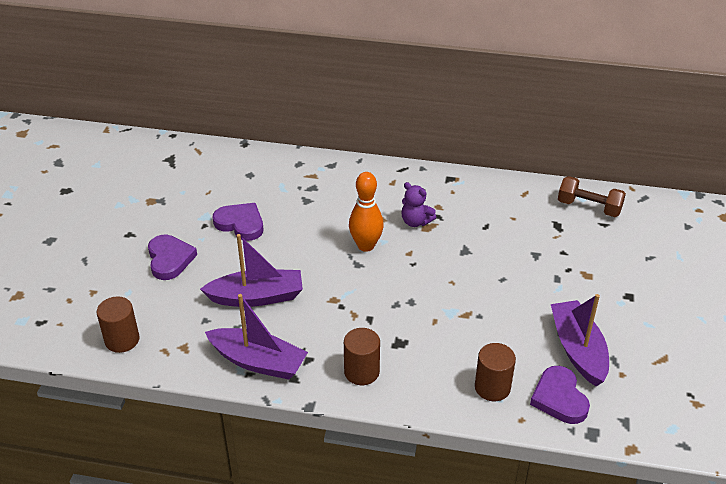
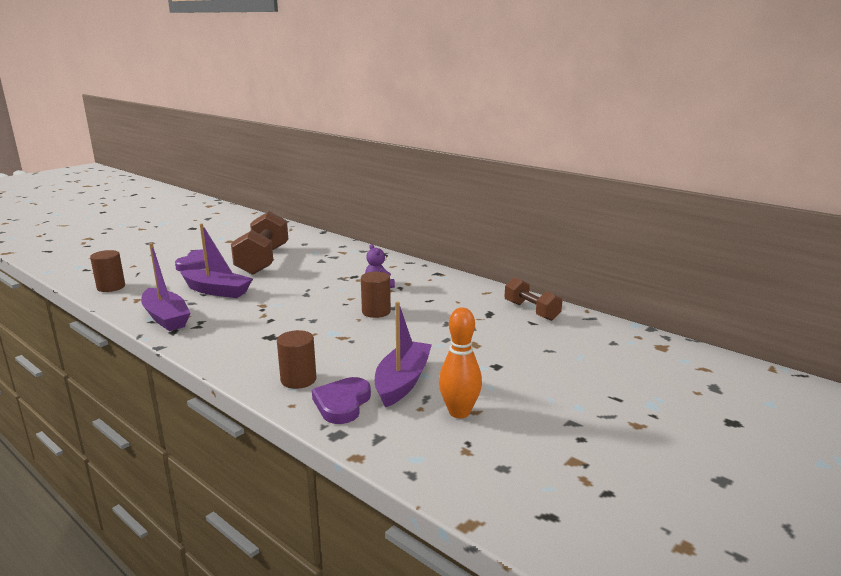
camera: 30 degrees right, 20 degrees down
(240, 224) = (263, 260): purple heart -> brown dumbbell
(361, 372) = (220, 342): brown cylinder -> brown cylinder (376, 312)
(366, 245) = (326, 288): orange bowling pin -> orange bowling pin (459, 412)

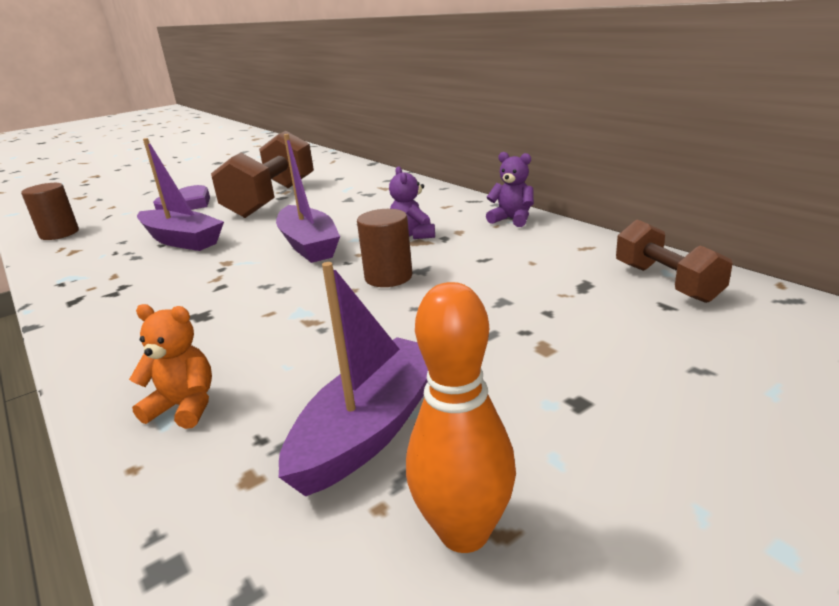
camera: 15 degrees right, 5 degrees up
(166, 318) = (83, 278): purple boat -> purple boat (309, 245)
(298, 380) = (184, 407): brown cylinder -> orange teddy bear
(342, 403) = (226, 475): purple heart -> none
(438, 275) = (512, 219): none -> purple teddy bear

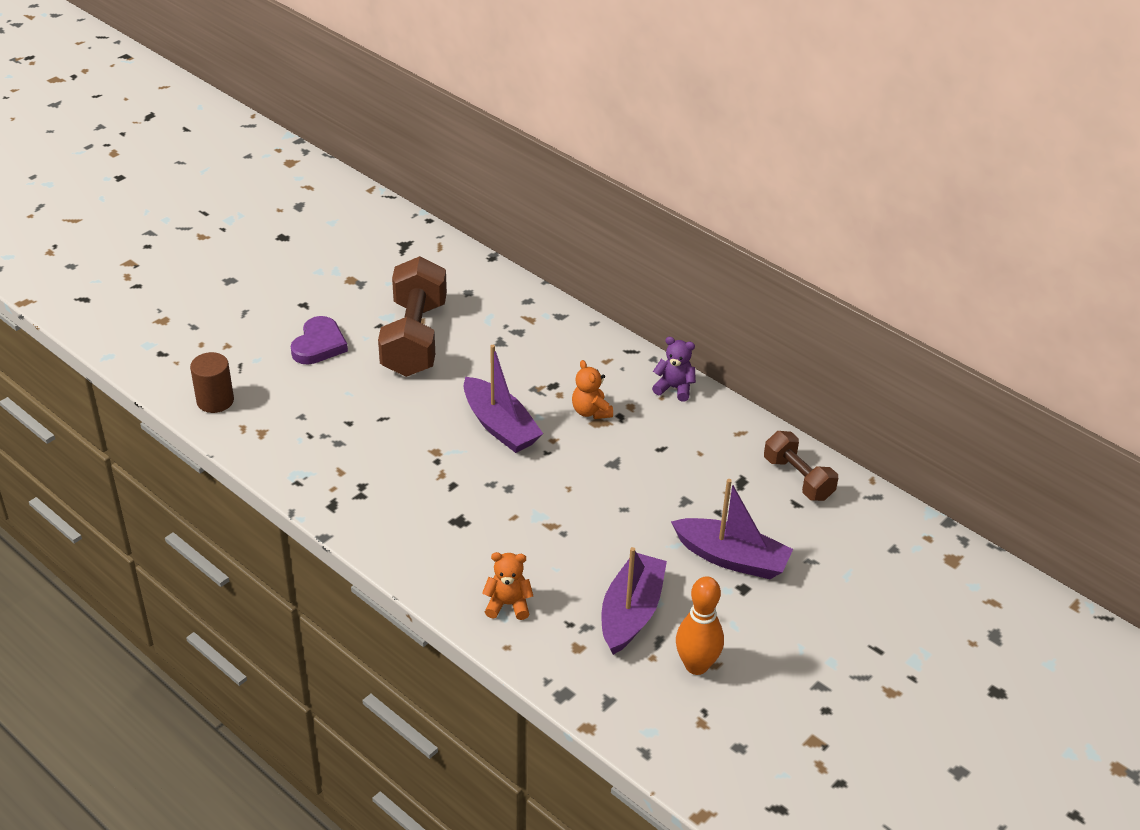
camera: 15 degrees left, 15 degrees up
(182, 240) = (366, 416): purple boat -> purple boat (731, 558)
(388, 277) = (590, 473): brown cylinder -> none
(413, 235) = (591, 411): purple teddy bear -> orange teddy bear

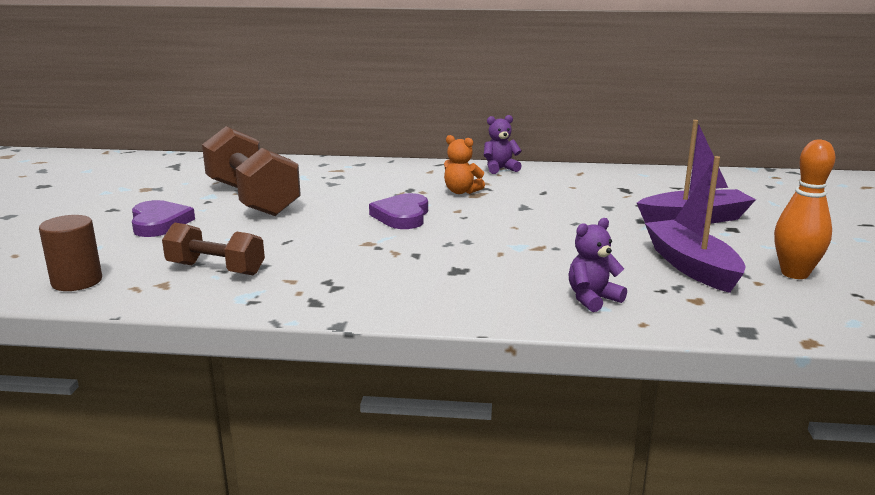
camera: 35 degrees left, 20 degrees down
(500, 426) = (402, 216): purple boat -> purple heart
(508, 604) = (592, 299): orange teddy bear -> purple teddy bear
(798, 478) = (654, 178): brown dumbbell -> brown dumbbell (216, 269)

